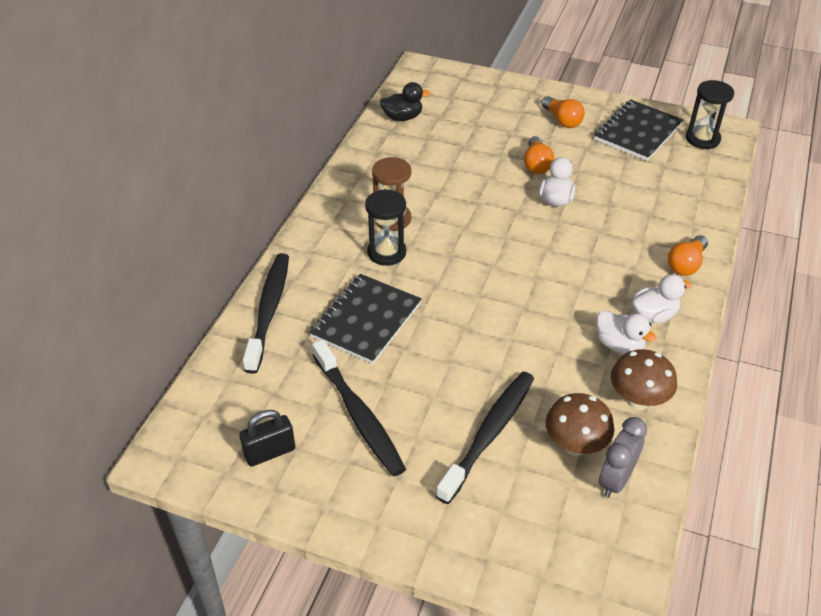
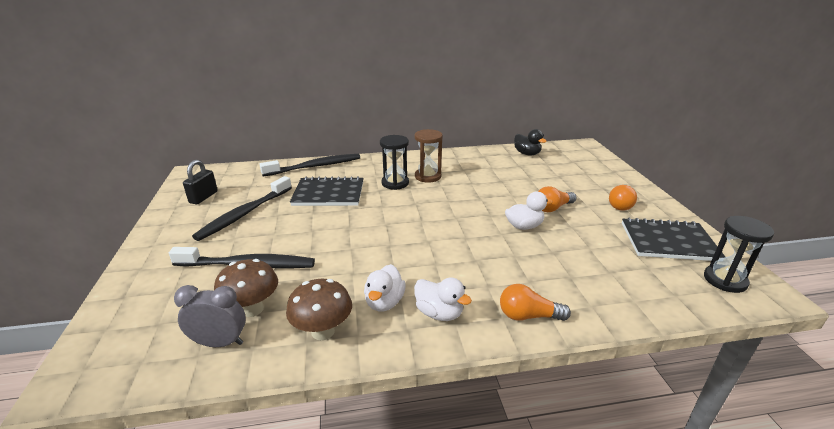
camera: 60 degrees right, 15 degrees down
(270, 452) = (203, 197): black padlock -> black padlock turned 75 degrees clockwise

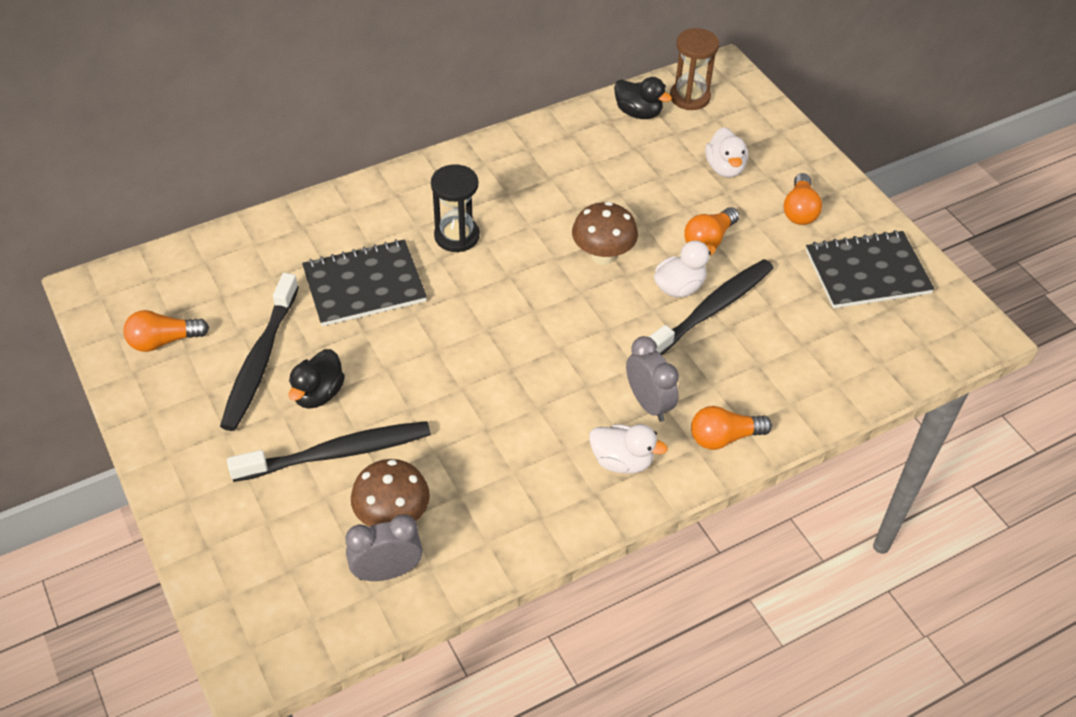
camera: 20 degrees left, 20 degrees up
(203, 197) = (163, 341): black padlock -> orange light bulb
(263, 234) = (318, 394): none -> black duck
(315, 166) = (301, 224): black toothbrush -> black toothbrush (711, 310)
(323, 331) = (498, 523): brown mushroom -> brown mushroom (603, 256)
(384, 302) = (550, 463): white duck -> white duck (725, 168)
(428, 176) = (501, 208): brown hourglass -> brown hourglass (690, 97)
(476, 282) = (648, 403): none -> grey clock
(725, 280) = (934, 324): black hourglass -> none

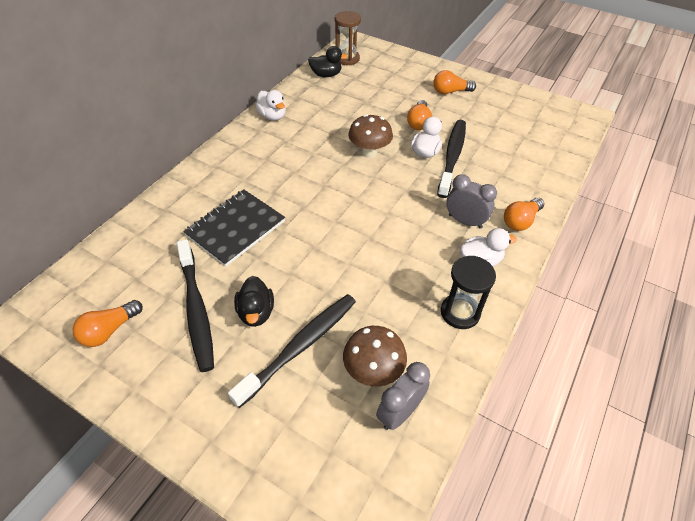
camera: 30 degrees left, 0 degrees up
(457, 236) = (274, 175): black hourglass -> black hourglass (460, 312)
(725, 168) = (395, 85): white duck -> white duck (272, 116)
(799, 210) = (450, 92): orange light bulb -> orange light bulb turned 105 degrees clockwise
(867, 272) = (509, 108): black notebook -> none

